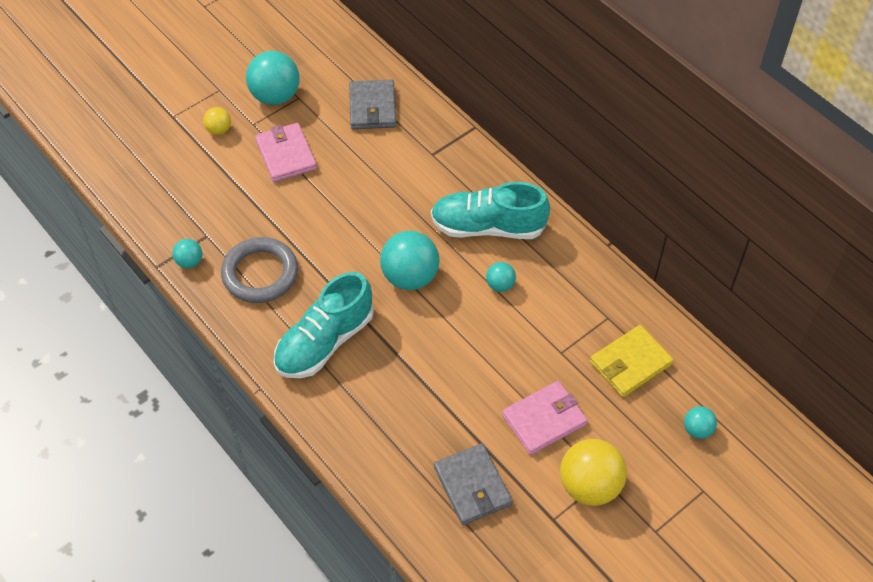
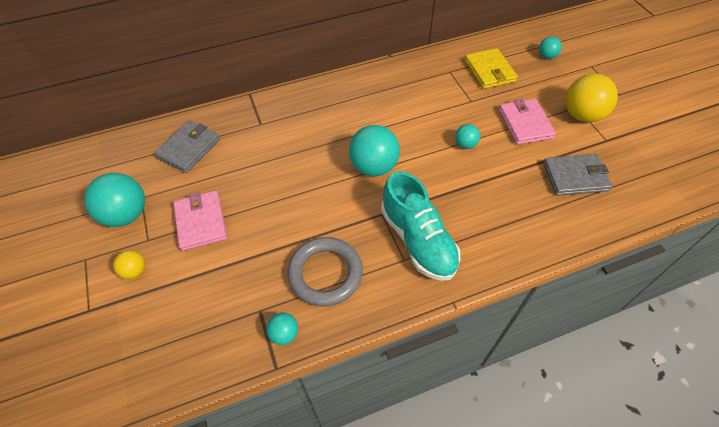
camera: 70 degrees left, 0 degrees up
(286, 155) = (201, 222): pink wallet -> pink wallet turned 75 degrees clockwise
(372, 107) = (188, 148): grey wallet -> grey wallet turned 75 degrees counterclockwise
(488, 227) = (347, 110): turquoise shoe -> none
(500, 285) = (402, 117): turquoise ball -> turquoise ball (465, 144)

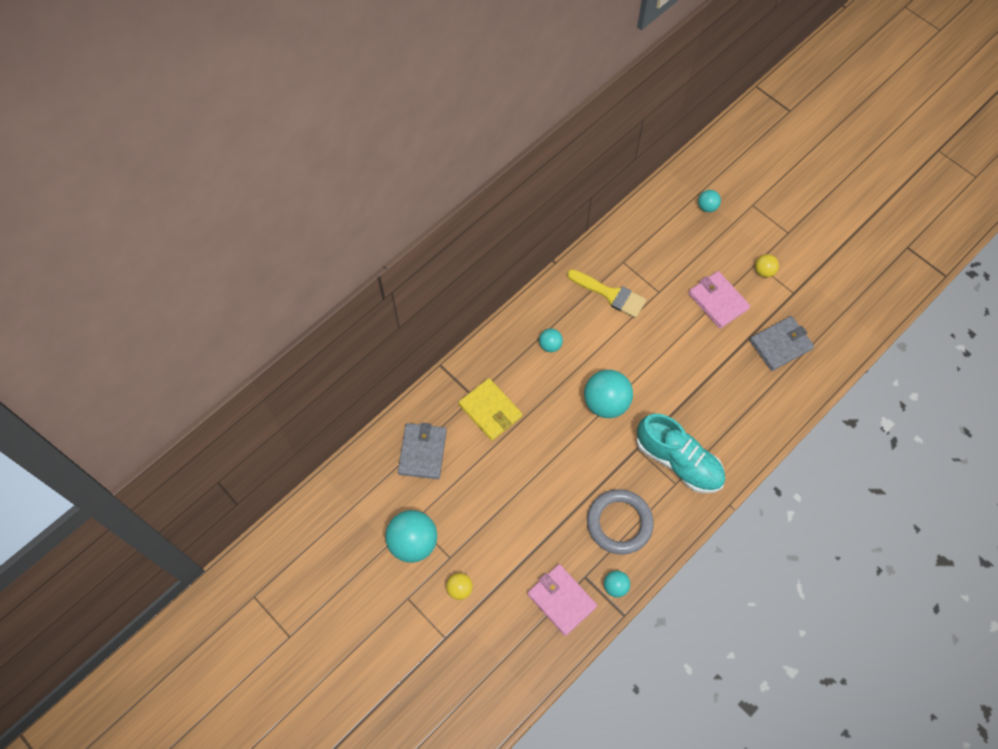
camera: 25 degrees left, 10 degrees up
(201, 222) = (485, 521): pink wallet -> pink wallet (561, 600)
(425, 90) = (610, 294): none -> yellow brush
(465, 144) = (675, 346): turquoise ball -> turquoise ball (550, 345)
(489, 71) = (660, 247): yellow wallet -> yellow wallet (490, 410)
(582, 115) = (764, 271): yellow ball -> yellow ball, size x0.51

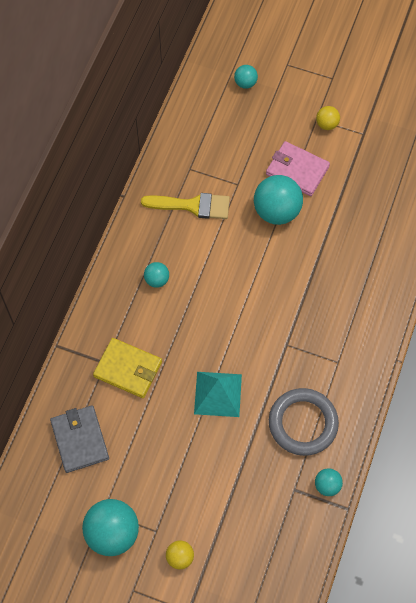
camera: 25 degrees left, 0 degrees up
(557, 465) = (218, 394): none -> turquoise pyramid
(561, 600) = (283, 522): pink wallet -> none
(606, 403) = (237, 313): turquoise ball -> turquoise ball (276, 211)
(678, 461) = (330, 339): turquoise shoe -> none
(780, 345) = (373, 188): grey wallet -> none

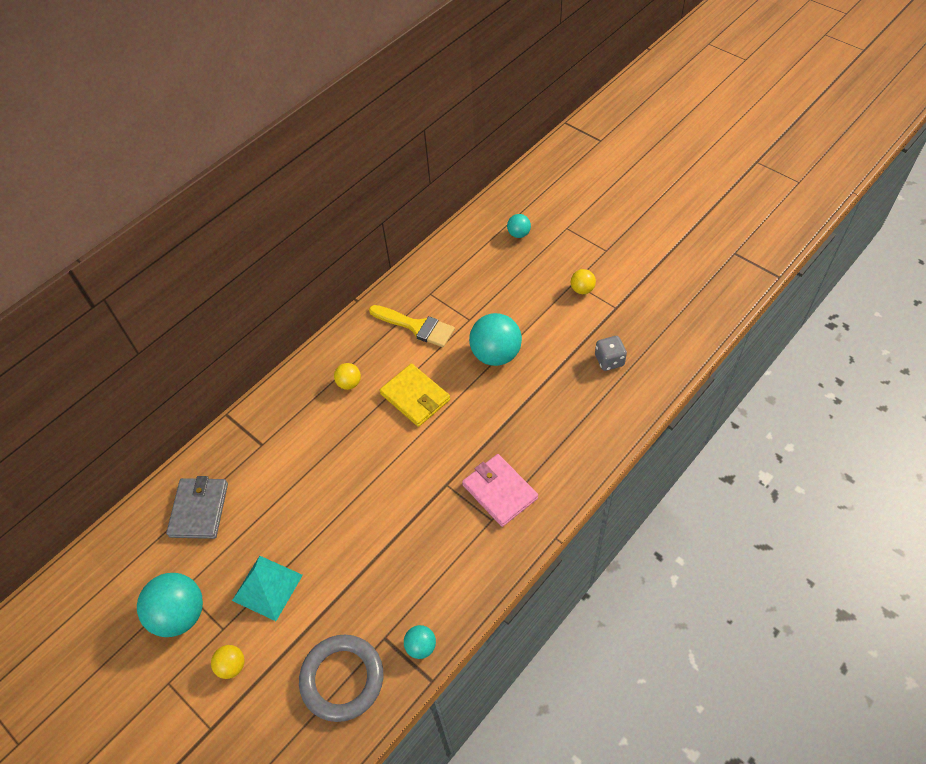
camera: 25 degrees right, 10 degrees down
(128, 369) = (279, 457): yellow wallet -> yellow wallet (415, 397)
(157, 280) = (349, 383): turquoise ball -> yellow ball
(218, 394) = (353, 510): turquoise pyramid -> turquoise pyramid (267, 587)
(297, 170) = (533, 323): pink wallet -> pink wallet (499, 492)
(303, 423) = (425, 570): grey ring -> grey ring (342, 679)
(377, 187) = (609, 360): none -> grey dice

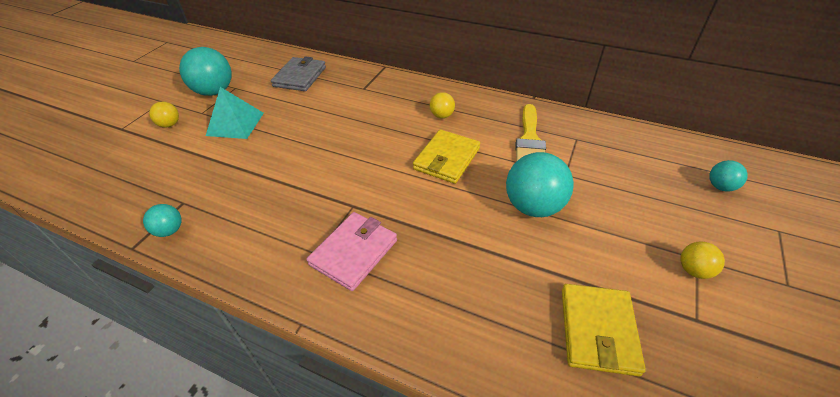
camera: 70 degrees right, 10 degrees down
(199, 510) = (300, 77): grey wallet -> grey wallet turned 60 degrees counterclockwise
(342, 679) = (146, 186): grey ring -> none
(609, 360) = (598, 330): grey dice -> yellow wallet

